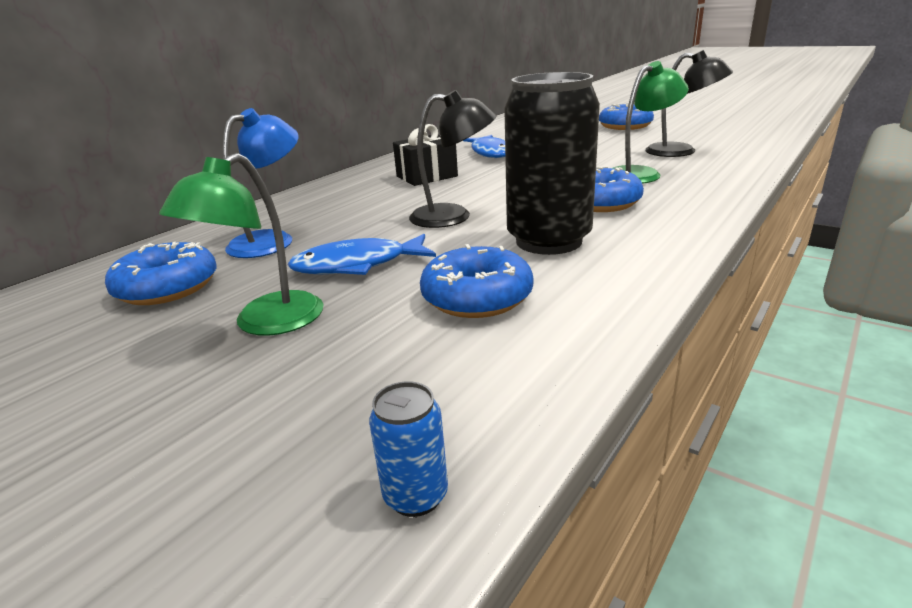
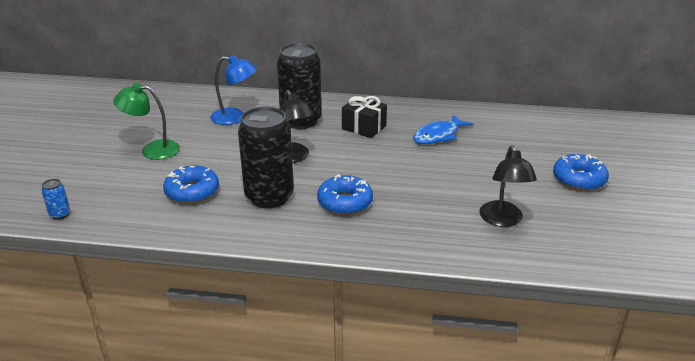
camera: 60 degrees right, 5 degrees up
(167, 287) = (175, 115): blue donut -> none
(357, 203) = (301, 121): none -> black can
(357, 265) = (215, 150): blue fish -> none
(641, 174) = (422, 209): green lamp -> none

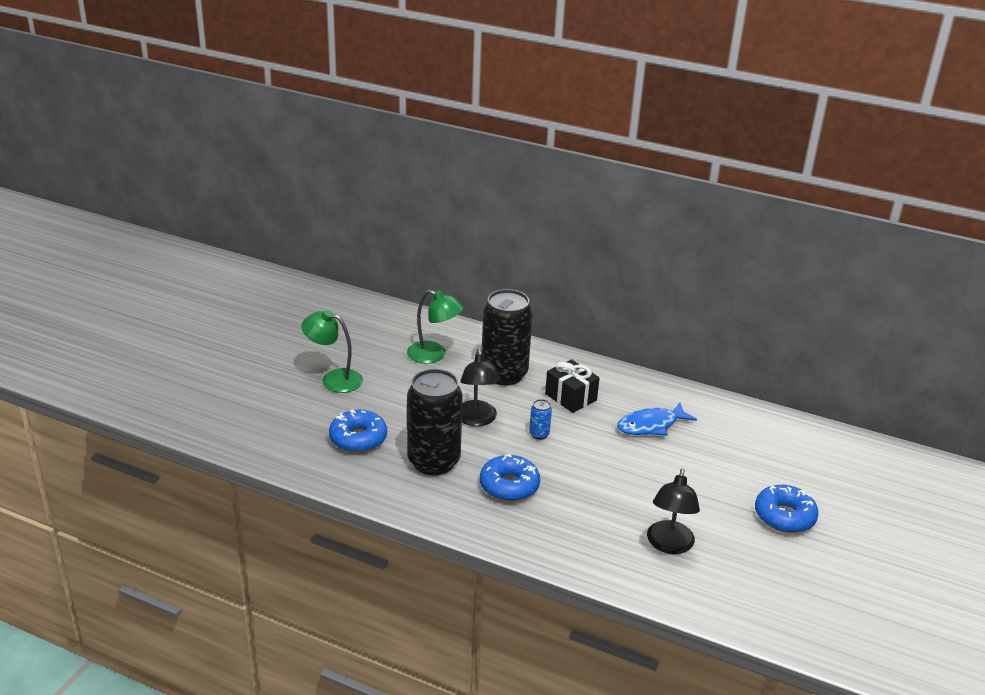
camera: 15 degrees right, 0 degrees up
(60, 214) = (224, 436): blue can -> blue can (539, 434)
(235, 117) = (434, 355): blue lamp -> green lamp

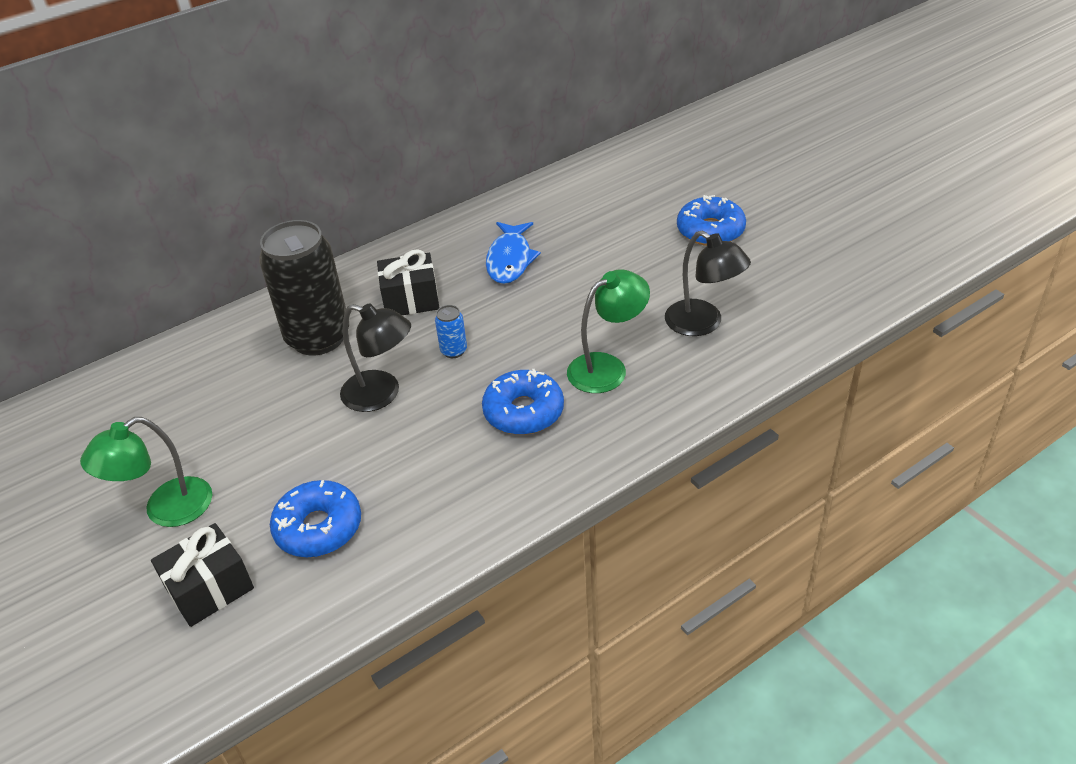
camera: 55 degrees left, 10 degrees up
(293, 418) = (210, 589): none -> black gift
(433, 461) = (427, 465): black can -> none
(434, 355) = (218, 387): green lamp -> green lamp (607, 367)

